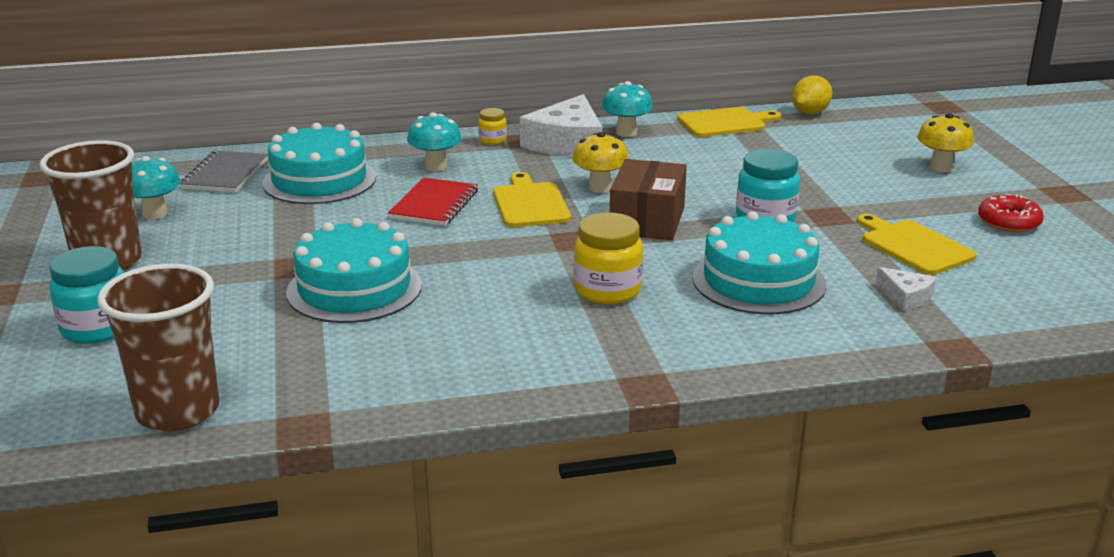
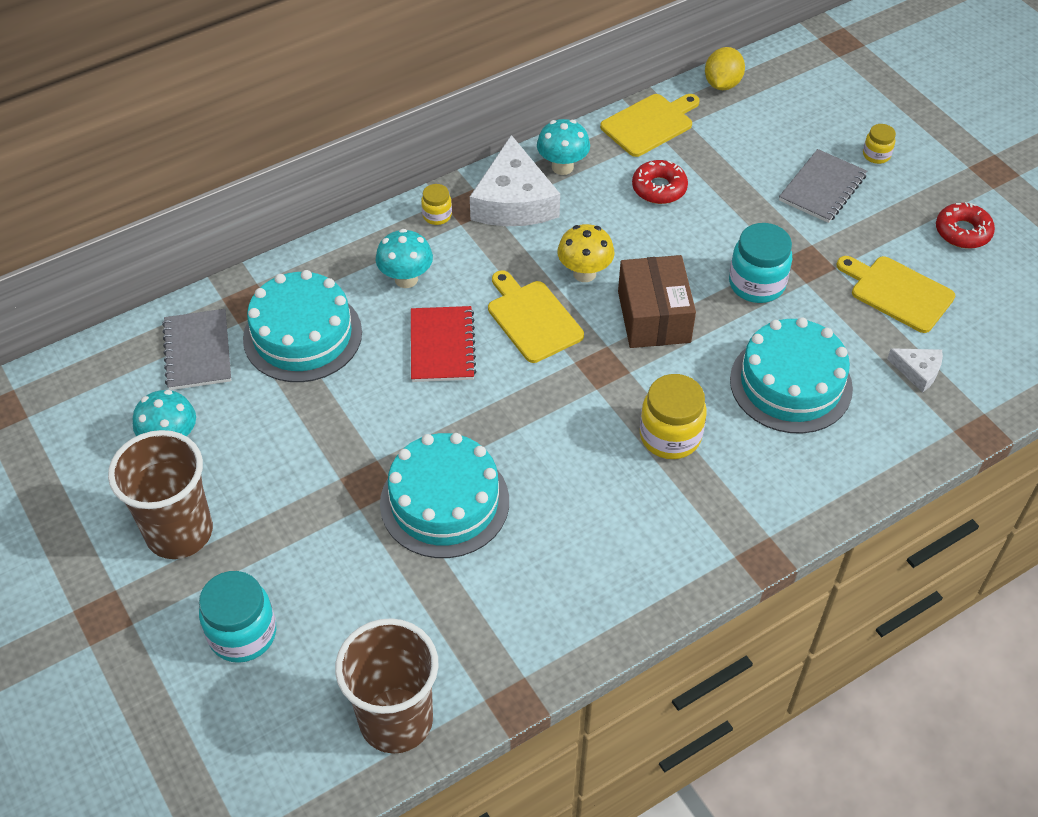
camera: 20 degrees left, 25 degrees up
(708, 155) = (659, 188): none -> red donut
(871, 177) = (822, 188): none -> grey notebook
(940, 167) = (876, 155): yellow mushroom -> yellow jar

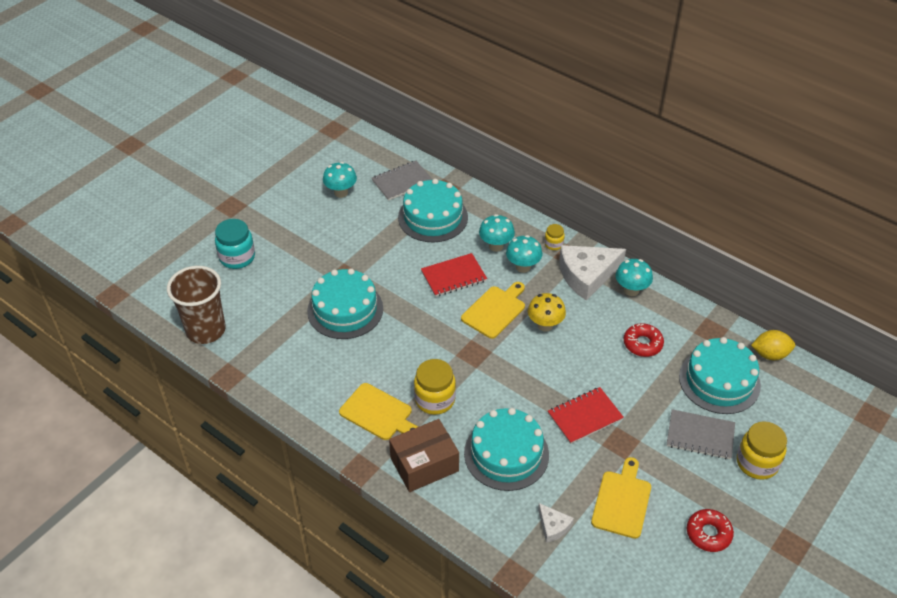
camera: 70 degrees right, 5 degrees down
(179, 532) = (287, 215): brown cup -> none
(463, 262) = (523, 267): none -> turquoise mushroom
(650, 124) = (701, 324): yellow cutting board -> yellow cutting board (378, 413)
(654, 317) = (527, 368): brown box -> brown box (424, 464)
(746, 141) = (719, 381): none -> turquoise cake
(756, 284) = (585, 416): turquoise jar -> red notebook
(876, 155) = (757, 463): yellow jar -> yellow jar, size x1.87
(918, 371) = (553, 526): white cheese -> white cheese turned 45 degrees counterclockwise

